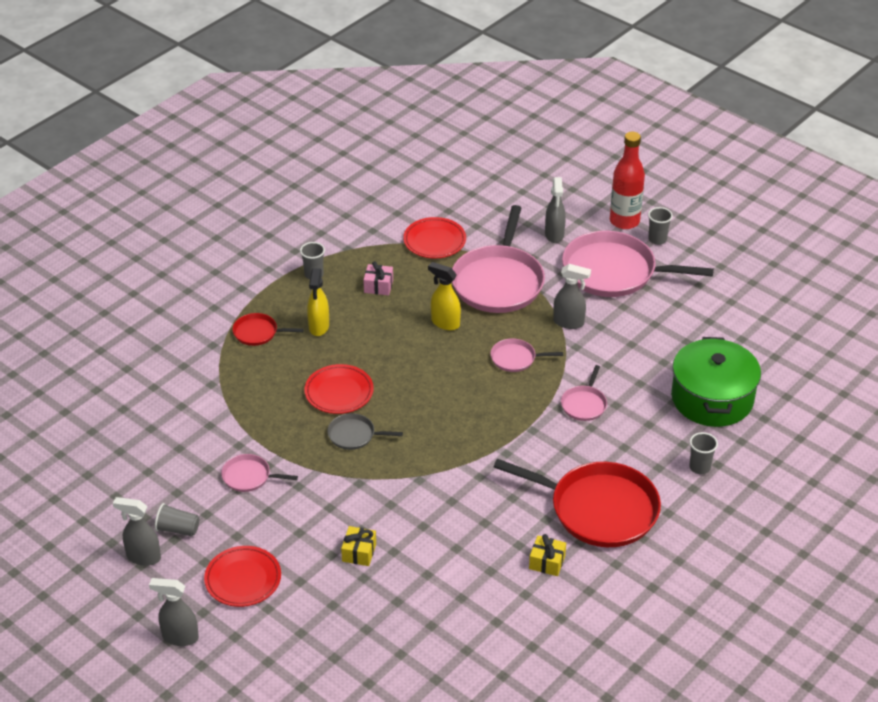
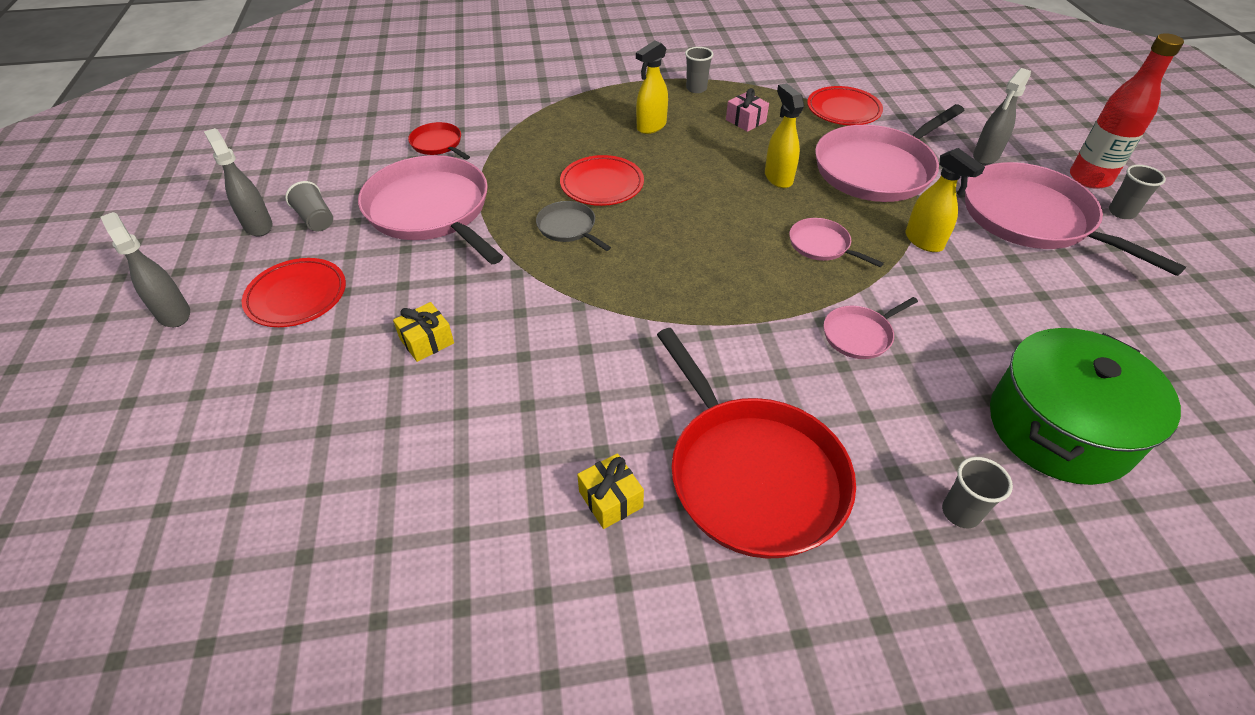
camera: 40 degrees right, 5 degrees up
(249, 476) = (431, 211): pink pan -> pink pan, size x2.18
(258, 333) = (593, 107): red pan -> red pan (438, 144)
(569, 322) = (924, 241): grey spray bottle -> yellow spray bottle

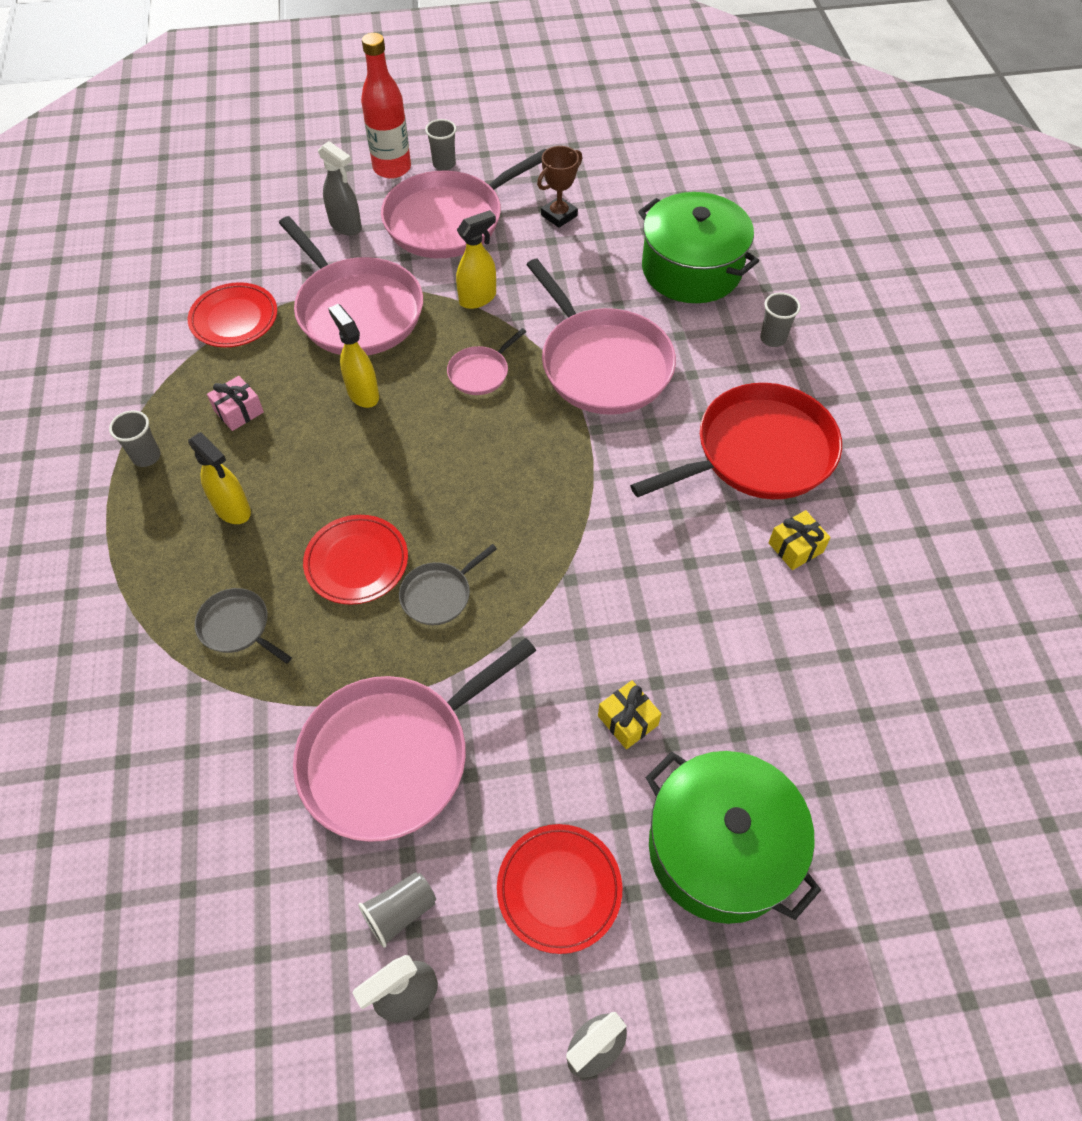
camera: 90 degrees left, 10 degrees up
(287, 399) = (720, 849): none -> green pot
(438, 144) = (229, 775): red pan -> none
(550, 137) = (237, 626): none -> grey pan
(778, 178) = (363, 393): yellow spray bottle -> yellow spray bottle turned 75 degrees clockwise
(859, 335) = (602, 364): pink pan -> pink pan, size x2.18
(1091, 302) = (559, 215): none -> brown trophy

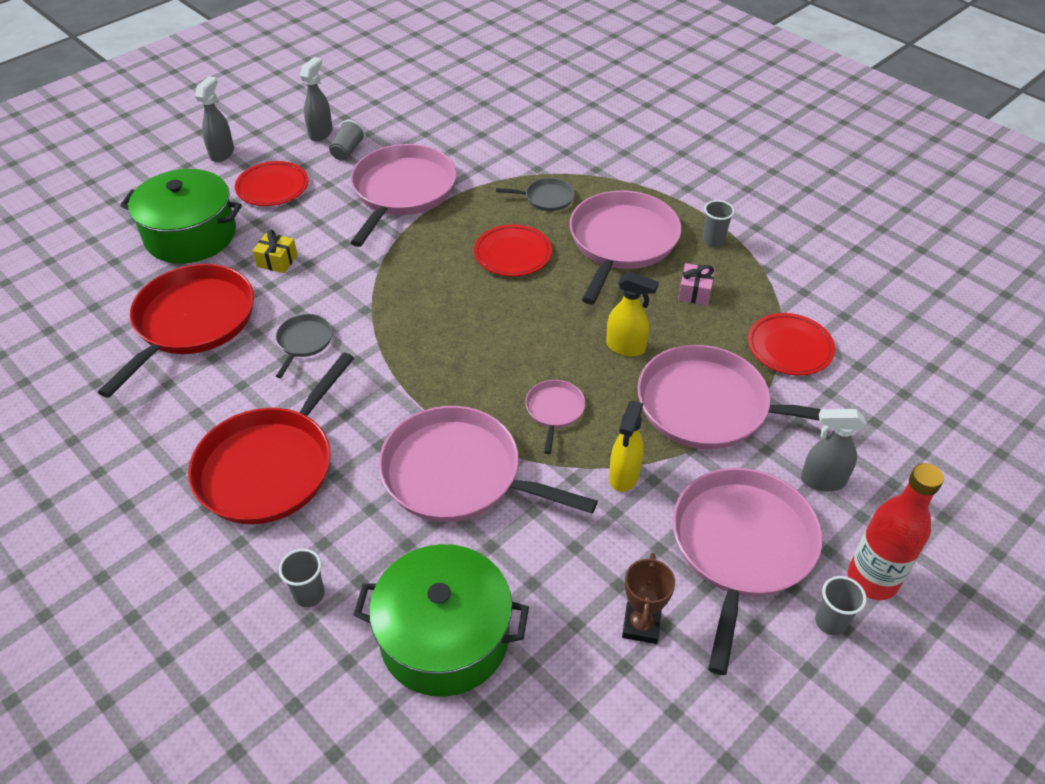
camera: 145 degrees right, 10 degrees down
(233, 509) = (621, 242): yellow spray bottle -> pink pan
(439, 594) = (444, 263): grey pan -> grey pan (304, 342)
(772, 675) = (191, 322): none -> red pan
(795, 547) = (206, 407): yellow gift -> none

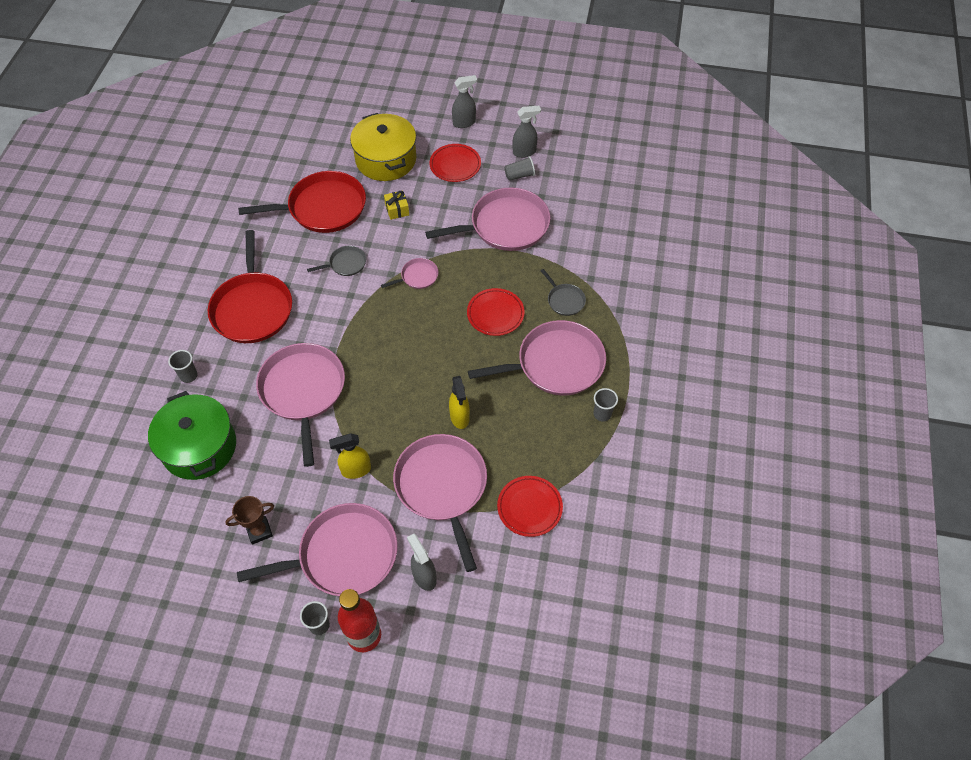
camera: 55 degrees right, 10 degrees up
(191, 235) = (386, 159): green pot -> yellow pot
(270, 466) = (252, 308): red pan -> red pan turned 90 degrees counterclockwise
(554, 411) = (380, 409): pink pan -> pink pan (417, 276)
(695, 292) = (540, 429): pink gift -> none

